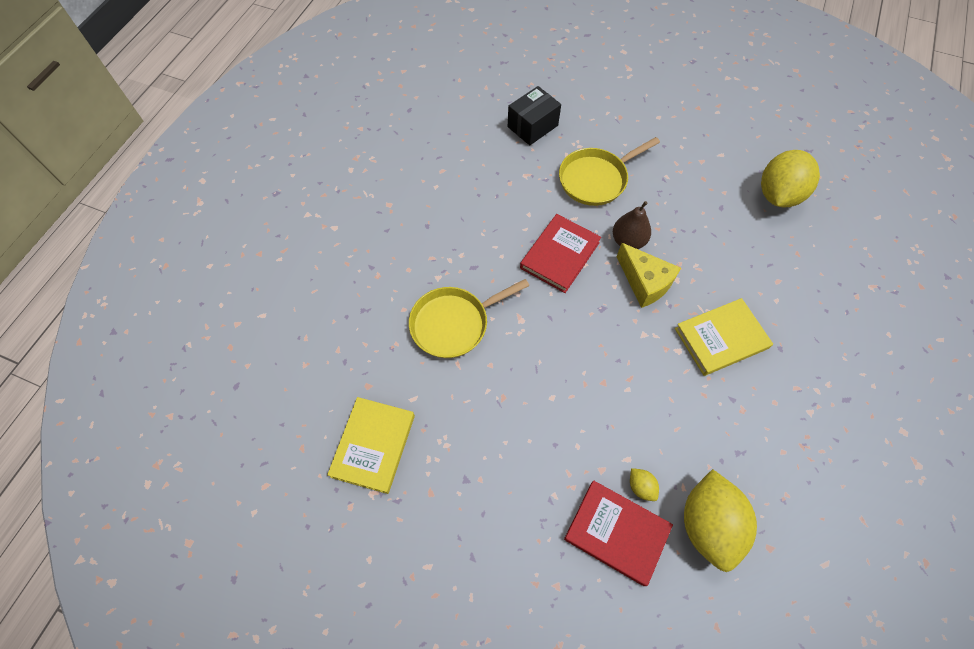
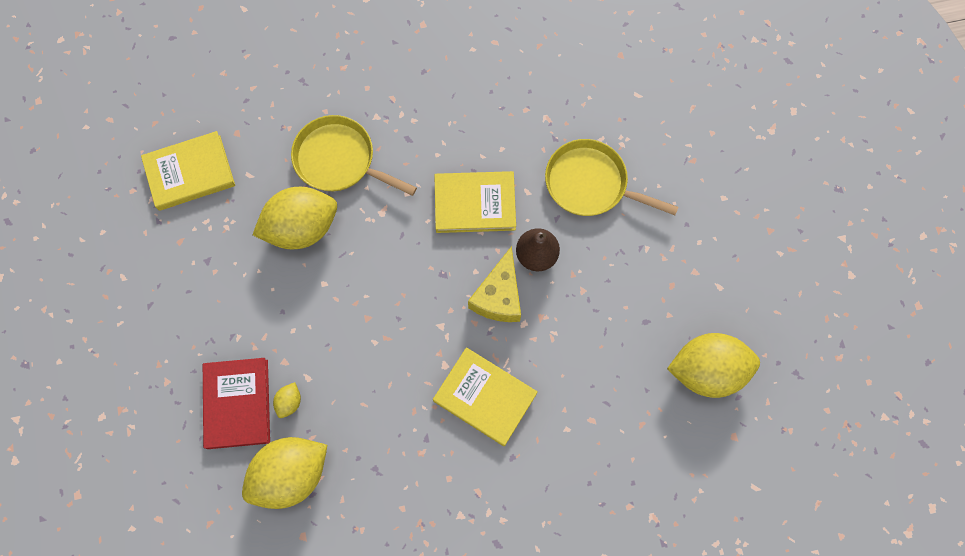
camera: 55 degrees right, 10 degrees up
(491, 385) = (302, 228): none -> yellow lemon
(532, 126) = (613, 86): black box -> none
(560, 255) = (475, 204): red book -> yellow book

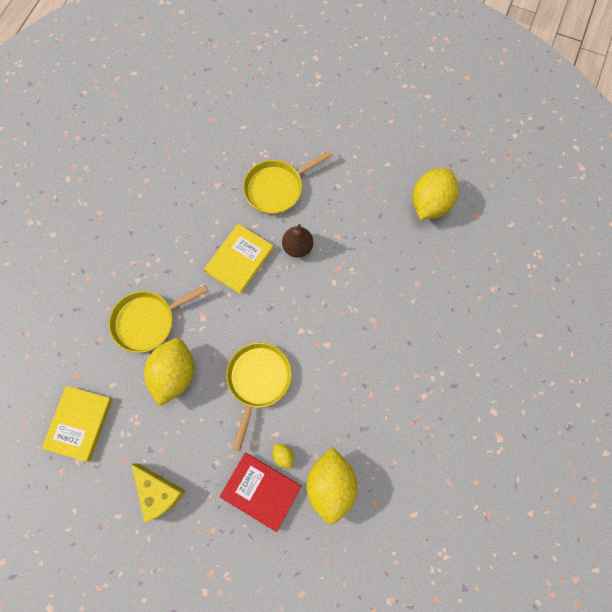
camera: 55 degrees left, 0 degrees up
(353, 319) = (258, 380): none -> yellow pan
(485, 397) = (362, 334): yellow book -> none
(499, 296) = (307, 285): yellow cheese -> yellow cheese (159, 492)

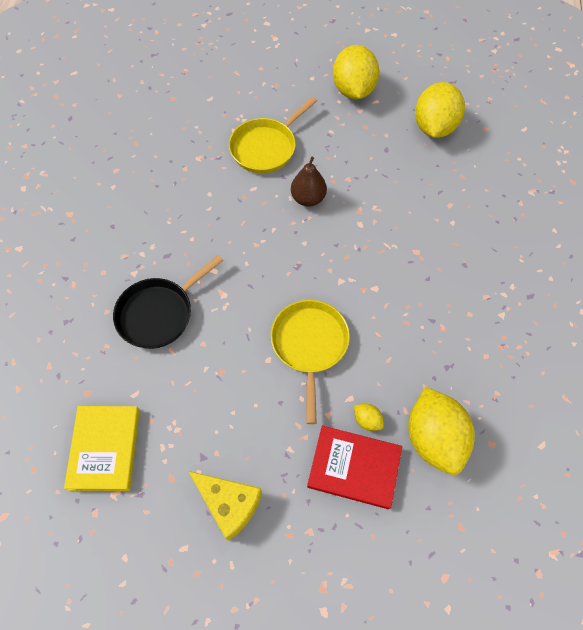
camera: 15 degrees left, 10 degrees down
(148, 321) = (159, 313): yellow pan -> black pan
(175, 374) = (208, 362): yellow lemon -> yellow lemon (353, 90)
(239, 260) = (247, 225): yellow book -> none

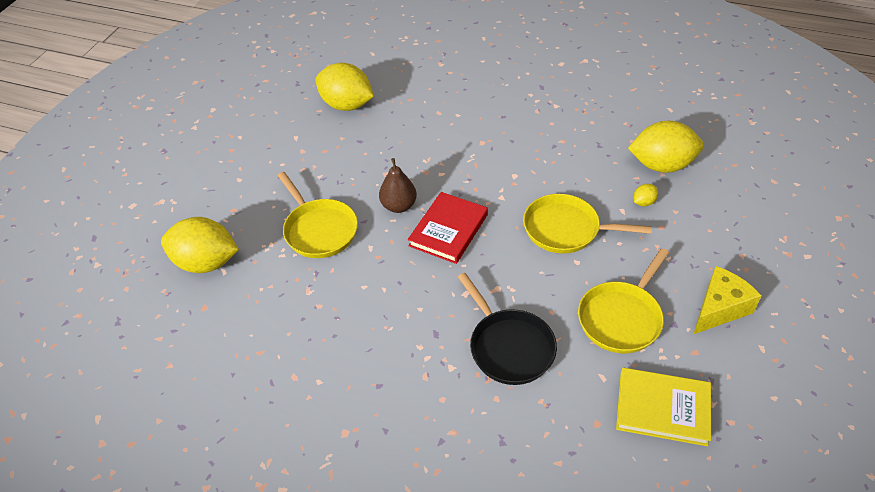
camera: 75 degrees left, 15 degrees down
(204, 406) = (621, 317): none -> yellow pan
(353, 90) = (273, 151): yellow lemon -> yellow lemon (206, 263)
(354, 467) = (686, 218): red book -> red book (448, 230)

